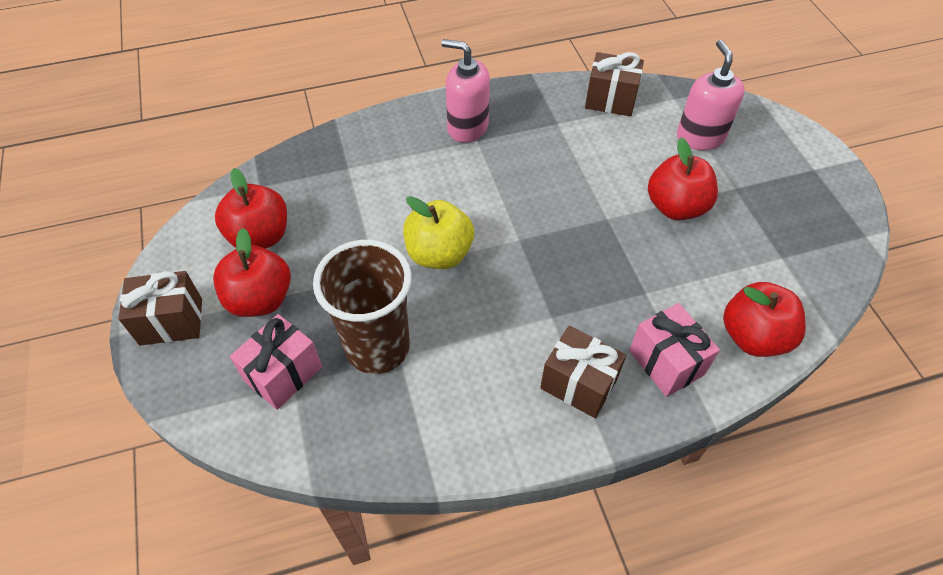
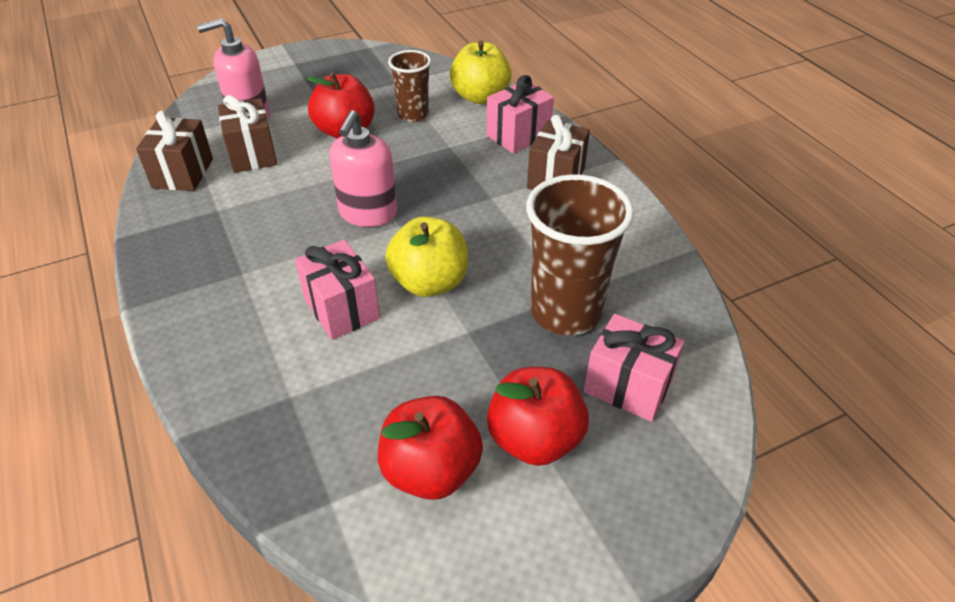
camera: 100 degrees left, 10 degrees down
(171, 322) = (600, 537): brown gift -> brown gift (252, 154)
(423, 196) = (342, 309): none -> pink gift
(467, 127) = (216, 284): pink soap dispenser -> pink soap dispenser (368, 213)
(709, 266) = (413, 115): none -> brown cup
(753, 336) = (480, 97): red apple -> yellow apple

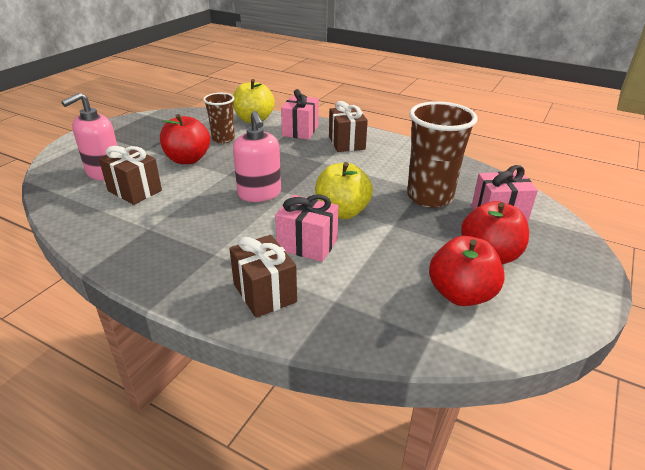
camera: 35 degrees left, 10 degrees down
(183, 173) = (91, 218): brown gift -> brown gift (264, 293)

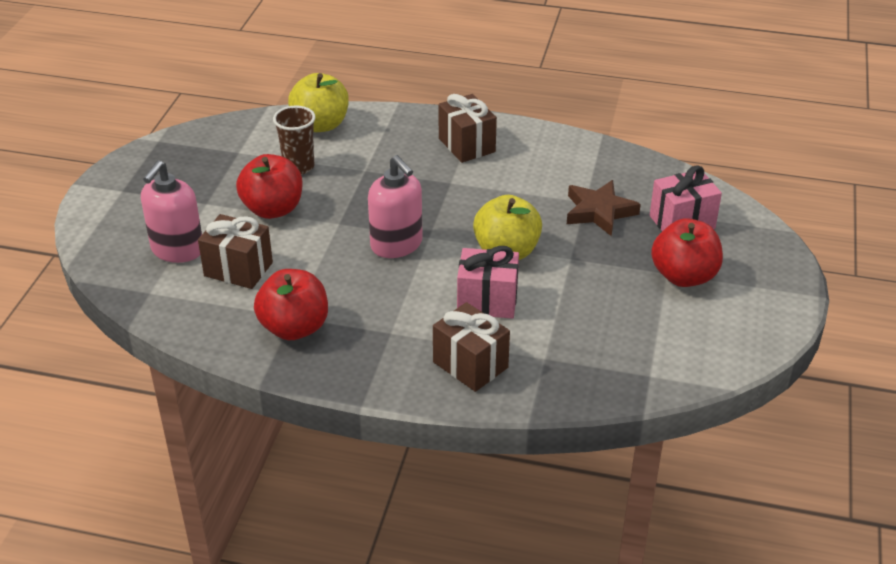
camera: 15 degrees left, 5 degrees up
(300, 131) = (395, 134): pink gift -> none
(429, 197) = (599, 212): brown cup -> brown star
(461, 294) = (666, 326): red apple -> red apple (294, 328)

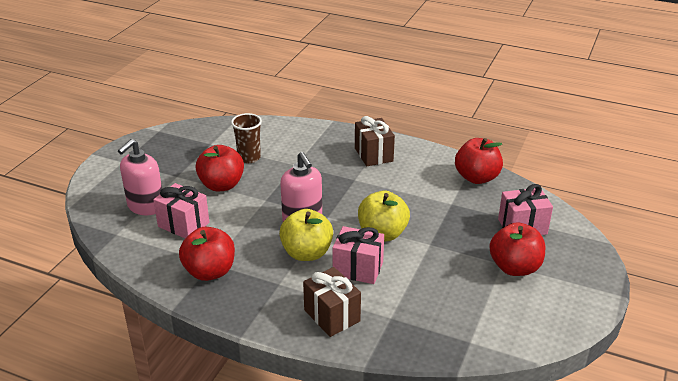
camera: 10 degrees right, 5 degrees down
(238, 269) = (183, 224): brown gift -> pink gift
(320, 125) = (273, 130): yellow apple -> yellow apple (307, 253)
(599, 212) = (460, 212): brown star -> none
(610, 163) = (476, 177): none -> red apple

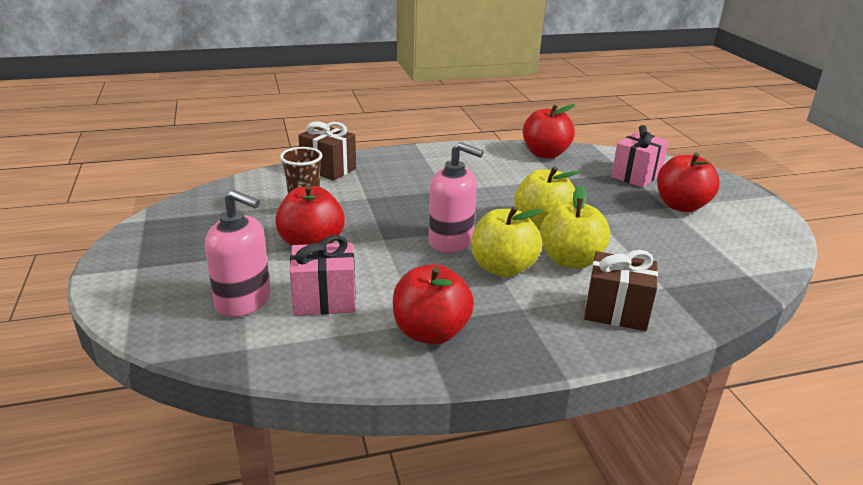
camera: 40 degrees left, 5 degrees down
(145, 206) = (244, 301): pink soap dispenser -> pink soap dispenser turned 60 degrees counterclockwise
(358, 269) = (570, 260): pink gift -> yellow apple
(373, 154) = (431, 165): brown gift -> brown gift (328, 169)

